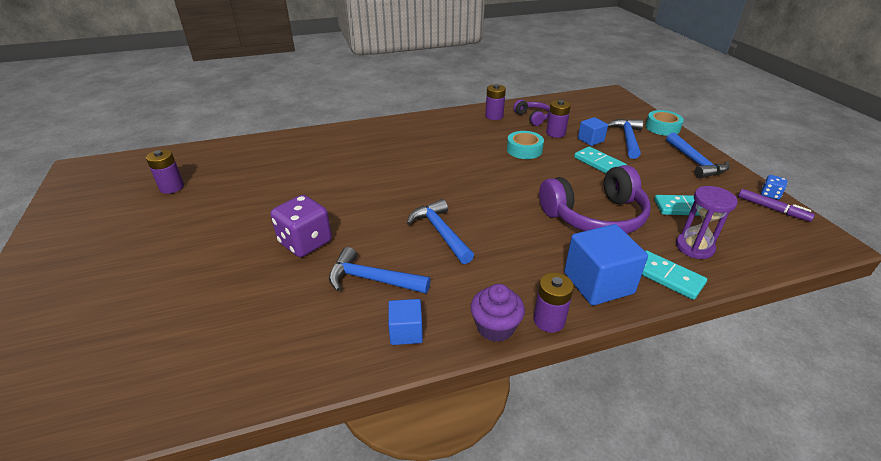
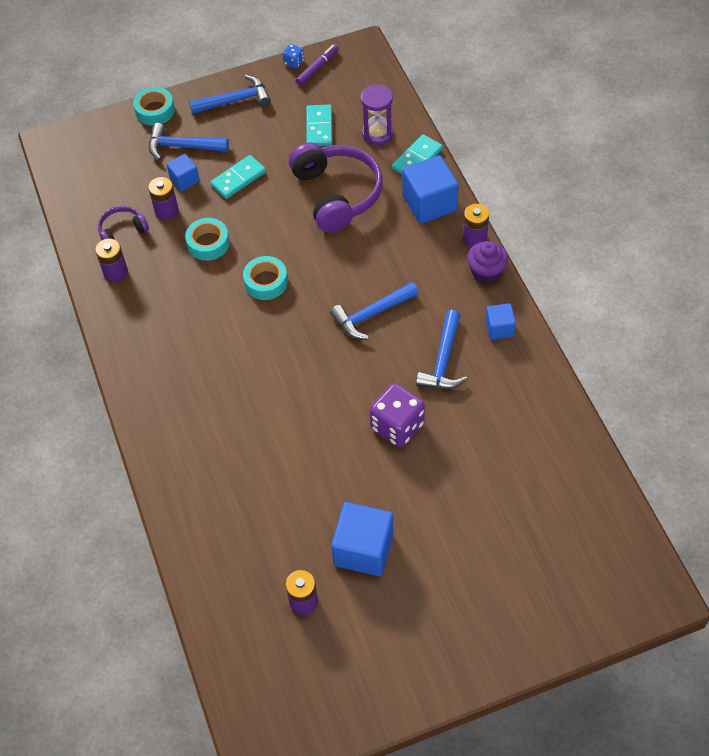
camera: 90 degrees left, 20 degrees up
(192, 217) = (363, 549): none -> blue cube
(483, 175) = (266, 282): none -> turquoise tape

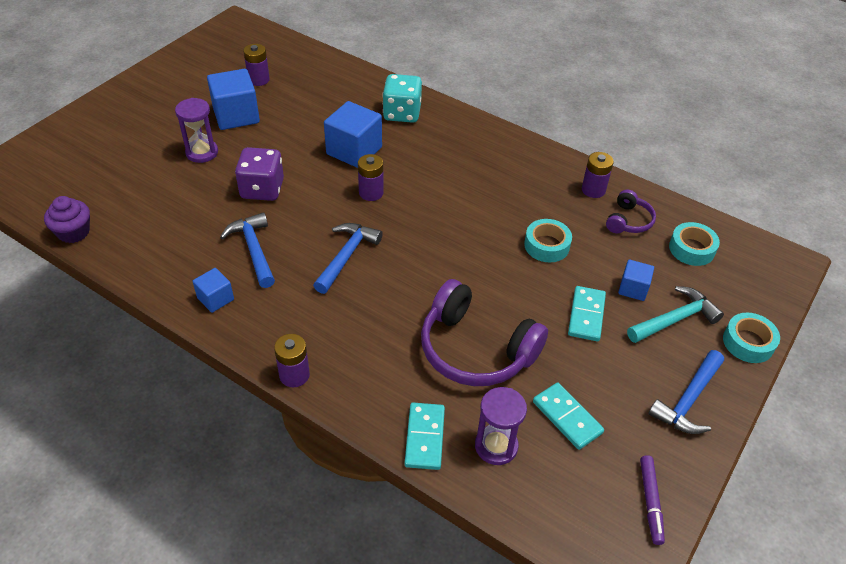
camera: 140 degrees right, 10 degrees down
(166, 211) = (614, 254): purple battery -> purple battery (371, 193)
(182, 146) = (675, 319): blue hammer -> turquoise hammer
(193, 456) = (402, 113): none -> turquoise dice
(266, 282) = (464, 239): turquoise tape -> turquoise tape (691, 249)
(294, 62) = (685, 493): blue dice -> none
(428, 509) = (202, 152): none -> purple hourglass
(429, 203) = (370, 389): blue cube -> blue cube (354, 151)
(486, 271) = (260, 346): purple cupcake -> purple cupcake (74, 232)

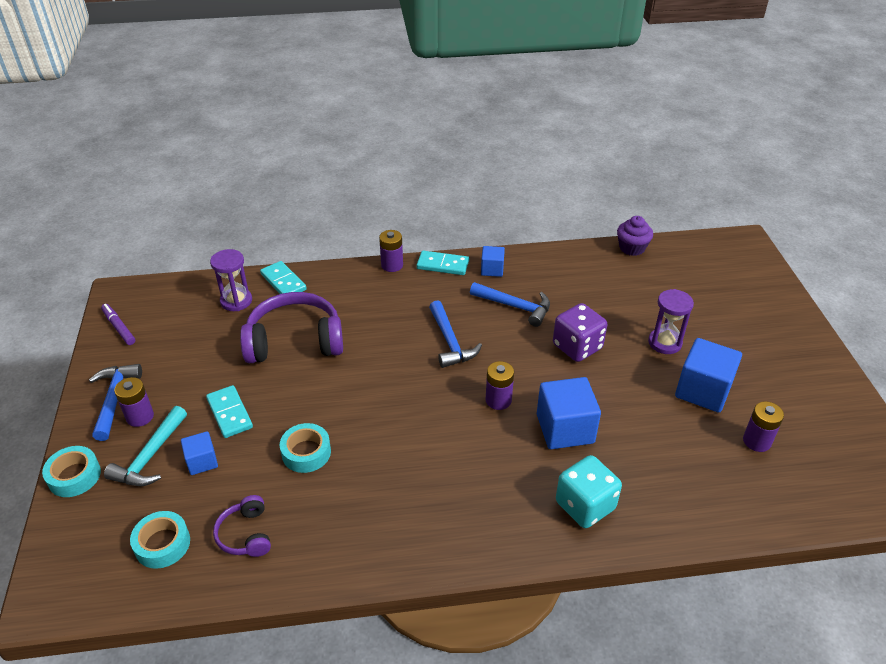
camera: 140 degrees right, 5 degrees down
(567, 417) = (200, 339): turquoise domino -> turquoise domino (443, 265)
(593, 190) = (306, 549): purple battery -> purple battery (140, 416)

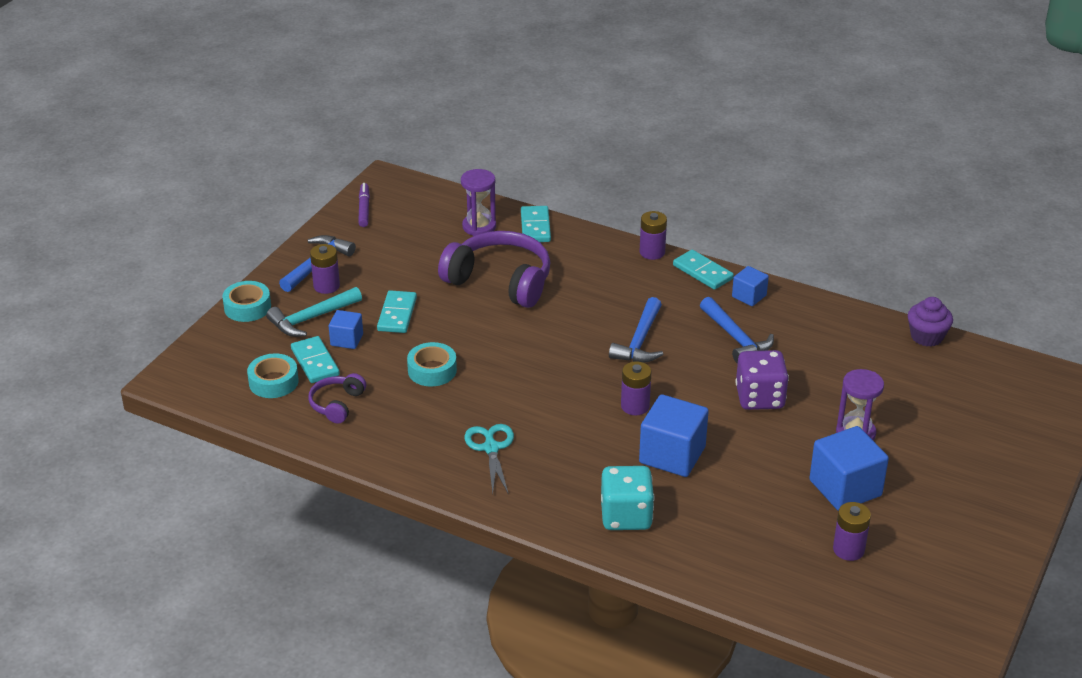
camera: 35 degrees right, 5 degrees down
(189, 500) = (315, 362): none -> turquoise domino
(422, 502) = (491, 448): none -> turquoise scissors

